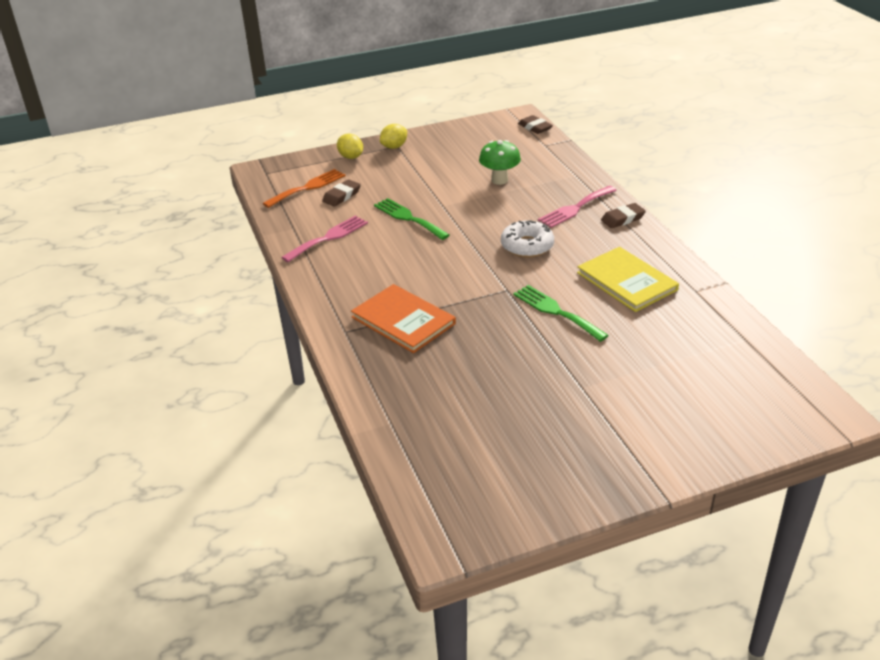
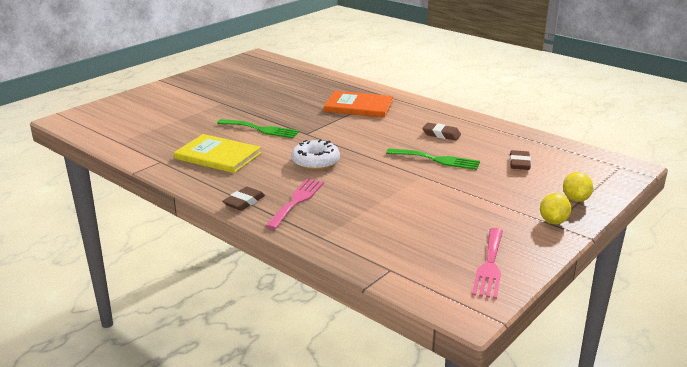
camera: 150 degrees right, 10 degrees down
(308, 187) = (560, 163): orange fork -> none
(328, 238) = (477, 134): pink fork -> pink fork (489, 266)
(351, 157) = (575, 199): yellow lemon -> yellow lemon turned 75 degrees clockwise
(499, 180) = (396, 211): green mushroom -> none
(535, 127) = (428, 295): brown eraser -> brown eraser (441, 134)

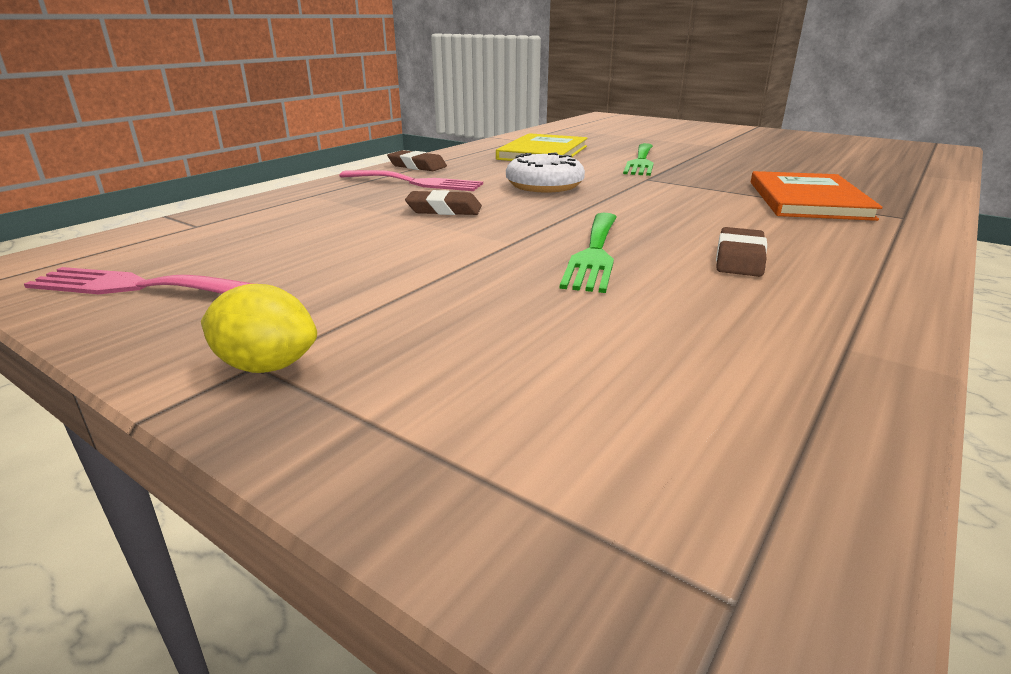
camera: 85 degrees right, 0 degrees up
(519, 163) = (625, 342): brown eraser -> brown eraser (444, 210)
(575, 199) = (390, 418): yellow lemon -> none

